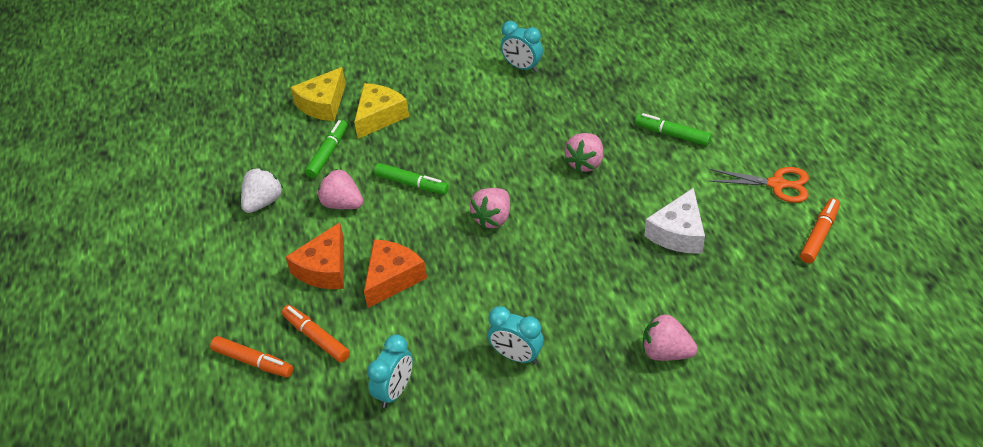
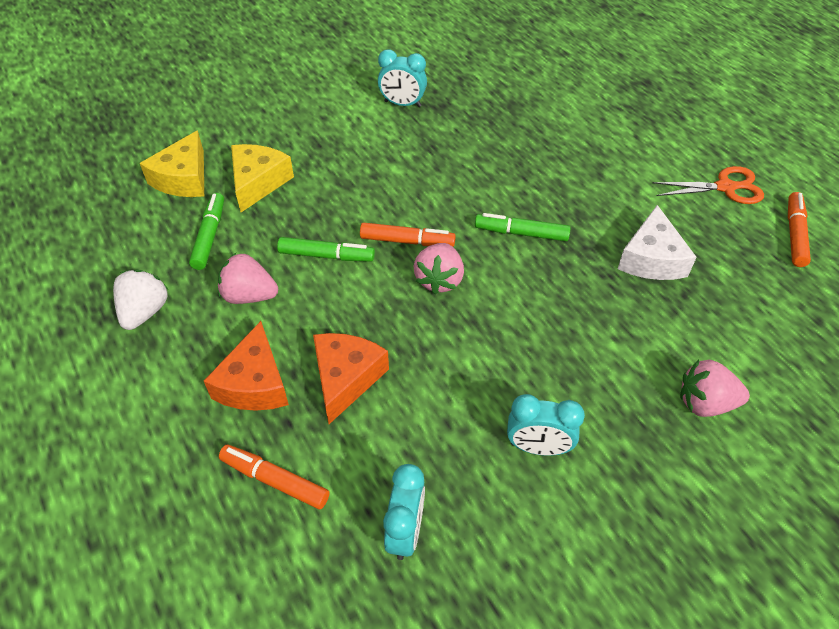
camera: 20 degrees left, 5 degrees up
(253, 362) = (198, 535): orange marker -> orange marker (407, 241)
(585, 163) = (516, 197): pink strawberry -> none
(672, 134) = (594, 152): green marker -> green marker (521, 233)

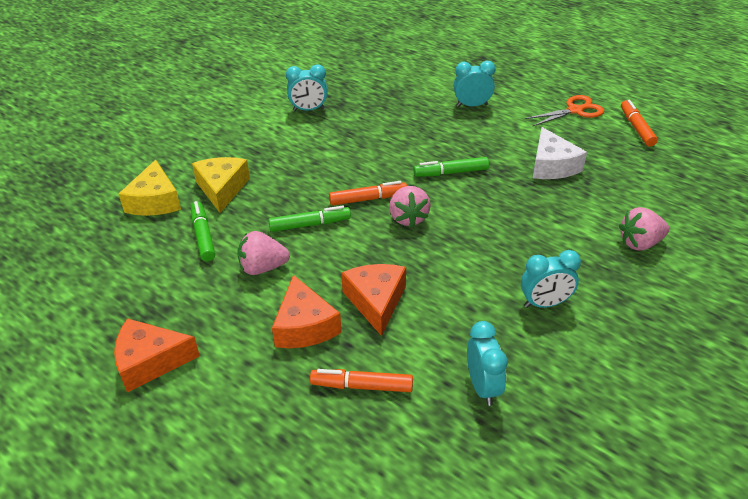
camera: 20 degrees left, 10 degrees down
(83, 373) = (150, 362): none -> orange cheese
(145, 312) = (179, 303): white strawberry -> none
(597, 146) = (472, 105): none -> turquoise clock

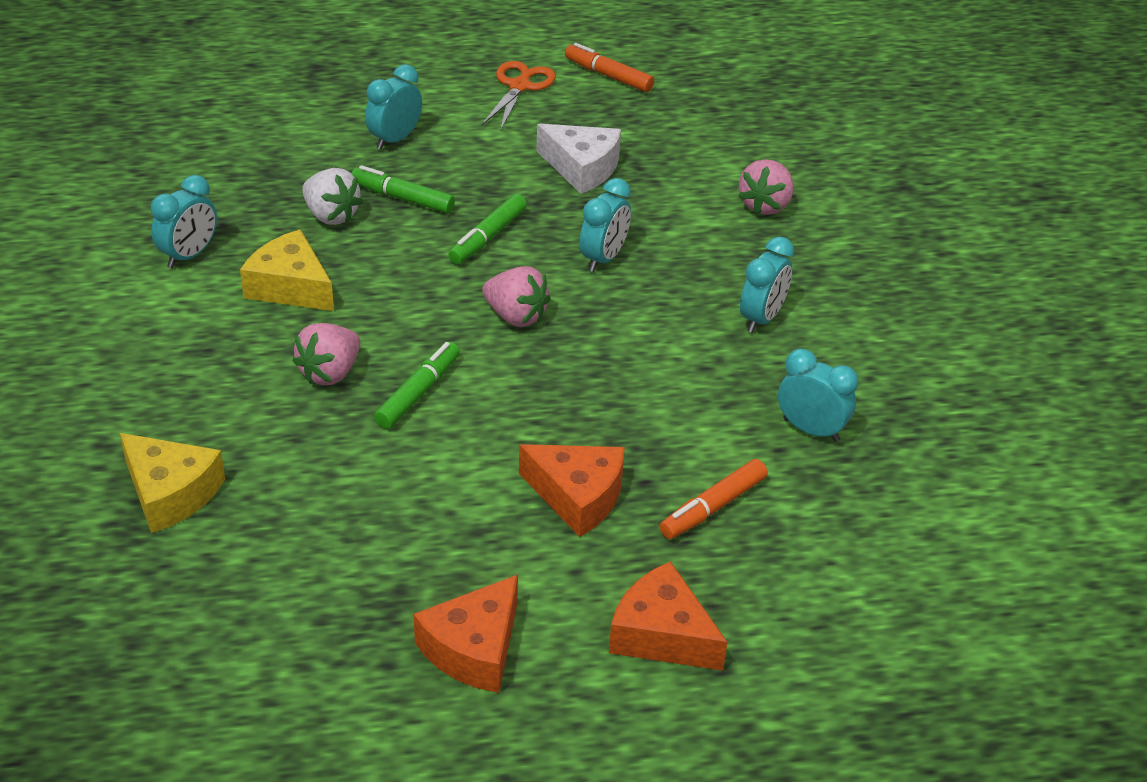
camera: 50 degrees left, 0 degrees up
(203, 236) = (309, 488): green marker -> green marker (402, 198)
(222, 189) = (238, 422): yellow cheese -> yellow cheese (290, 287)
(263, 268) = (440, 473): pink strawberry -> pink strawberry (330, 373)
(368, 199) = (440, 323): orange marker -> none
(376, 301) = (611, 423): orange cheese -> orange cheese (661, 634)
(392, 124) = (331, 215): none -> white strawberry
(497, 217) = (603, 258): none -> turquoise clock

